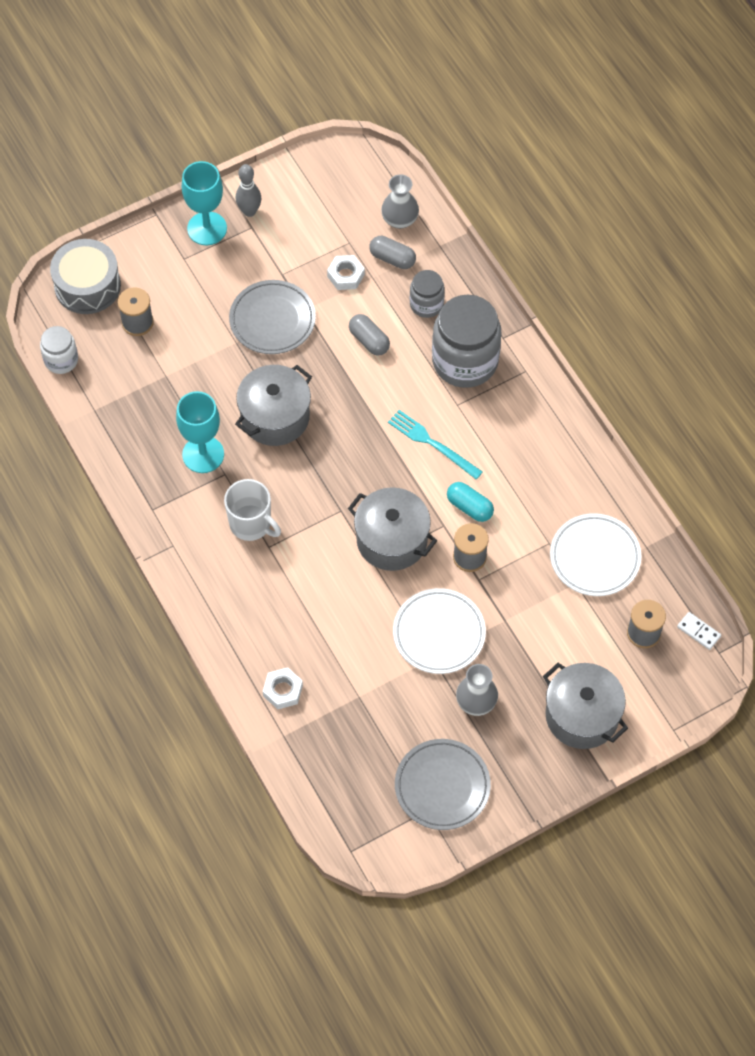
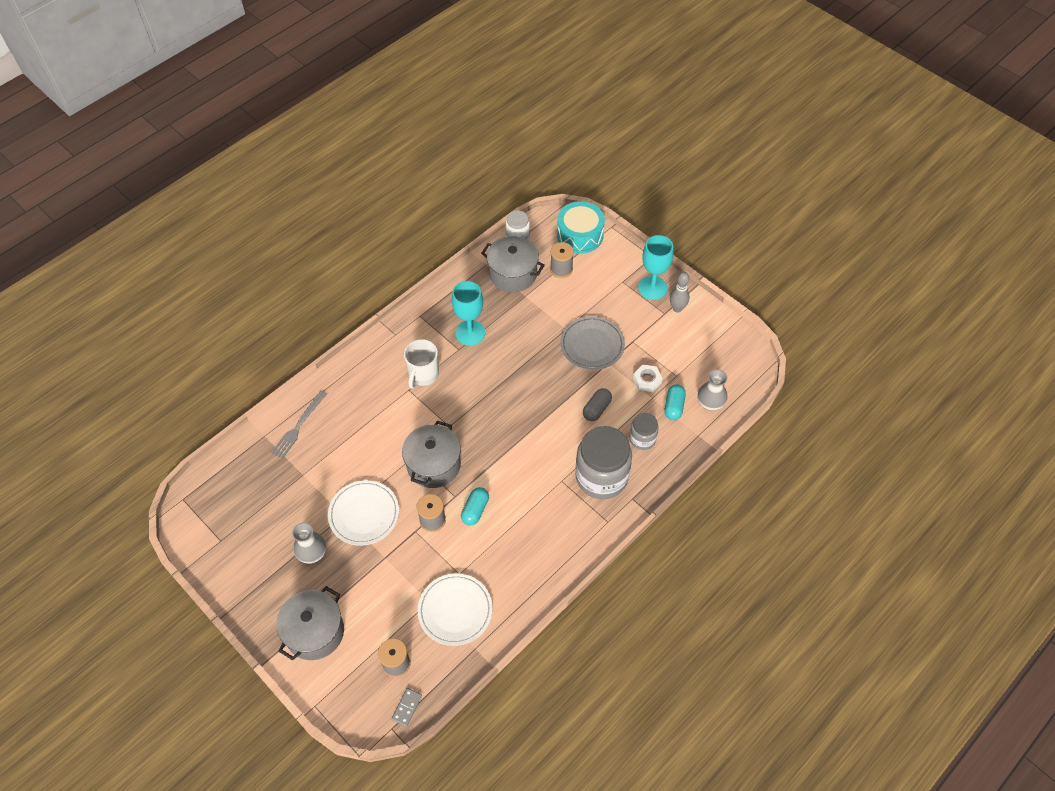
camera: 75 degrees right, 5 degrees down
(87, 286) = (580, 235): grey drum -> turquoise drum
(275, 417) = (513, 367): grey pot -> grey pot (513, 274)
(283, 690) = (298, 426): white nut -> grey fork
(392, 258) = (674, 406): grey capsule -> turquoise capsule
(432, 443) = (522, 471): turquoise fork -> none
(442, 786) = (240, 546): grey plate -> none
(698, 632) = (407, 707): white domino -> grey domino

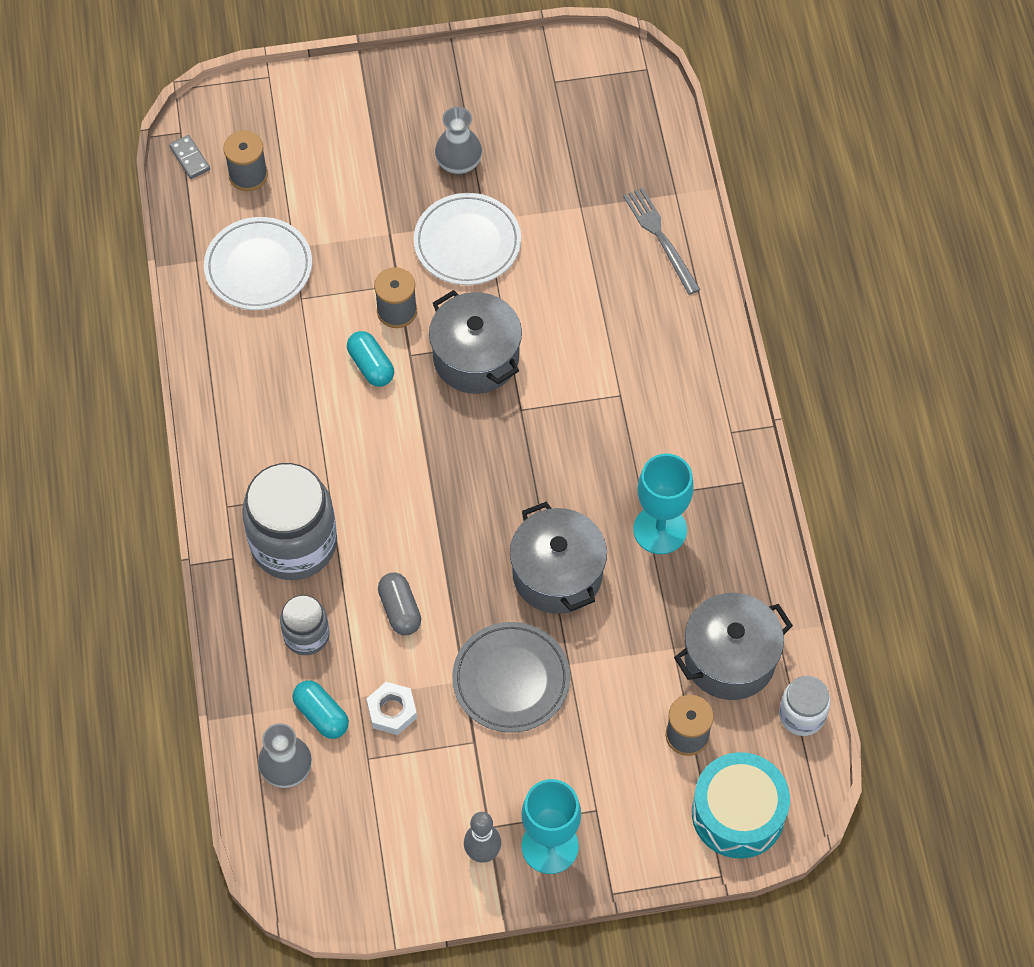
camera: 125 degrees right, 5 degrees up
(315, 632) = (355, 117): grey pot -> grey pot (557, 574)
(423, 375) = (631, 427): white mug -> none

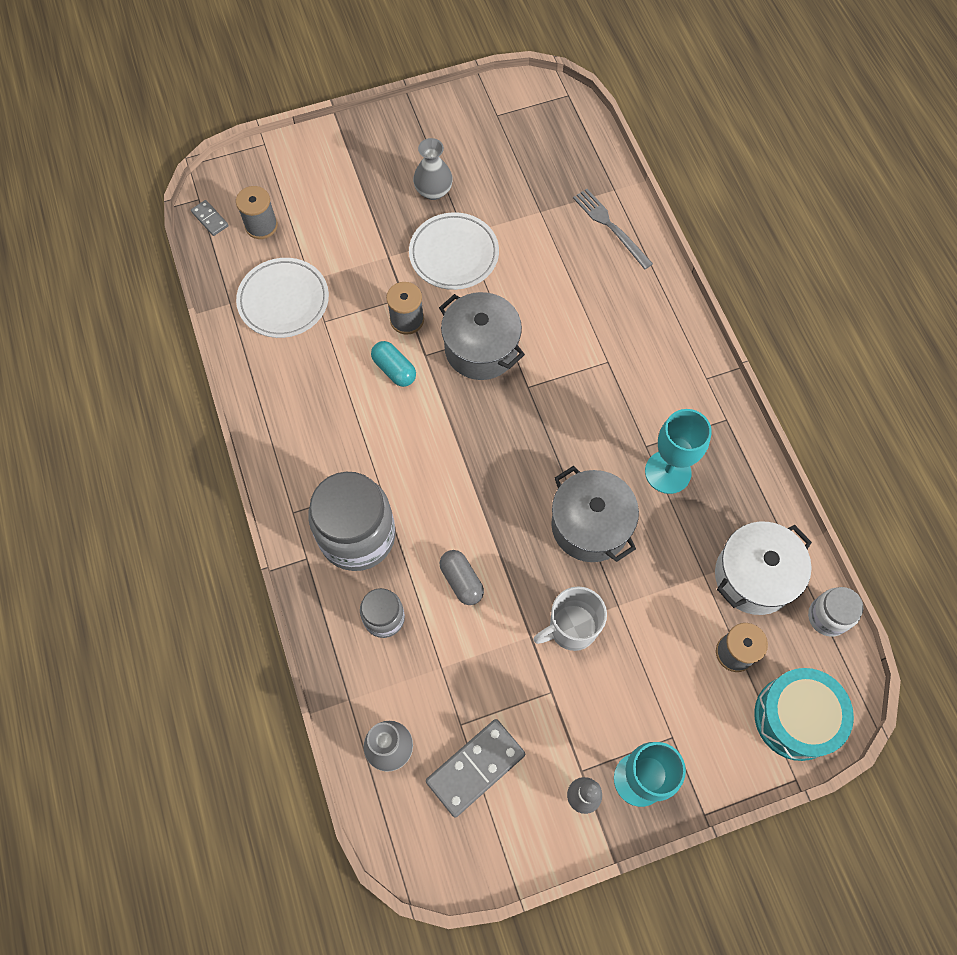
camera: 10 degrees left, 5 degrees up
(321, 715) = (411, 690): turquoise capsule -> none
(375, 805) = (475, 768): none -> grey domino
(392, 711) = (473, 676): white nut -> none
(511, 680) = (571, 628): grey plate -> white mug
(730, 658) = (754, 576): grey pot -> white pot

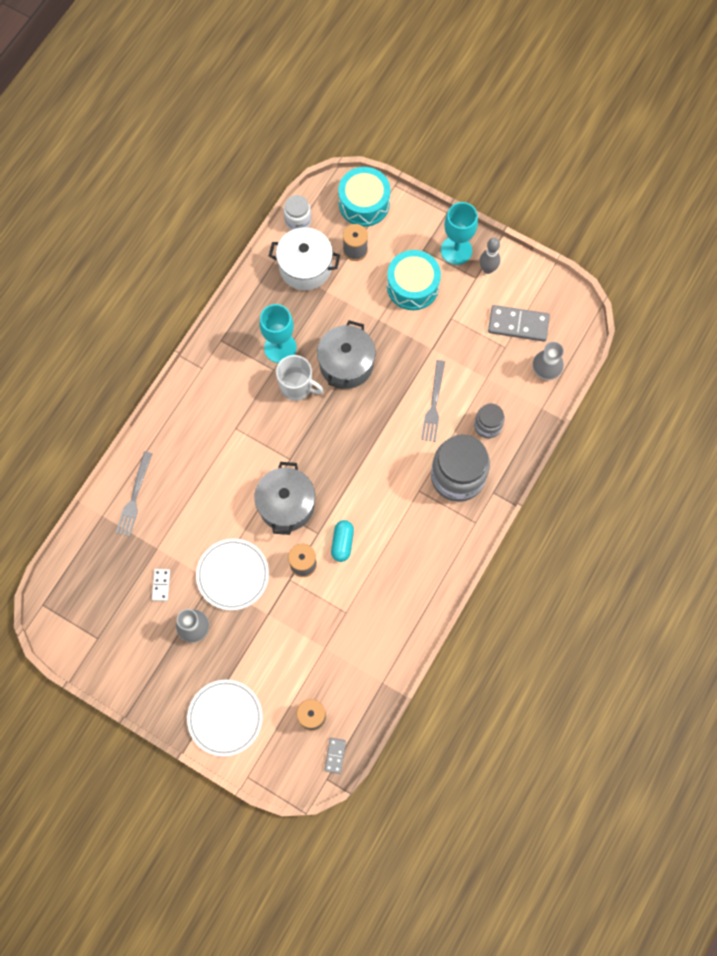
camera: 130 degrees left, 5 degrees up
(283, 300) = (353, 650): white plate -> white plate (225, 718)
(461, 581) = (434, 404): grey capsule -> grey fork
(500, 192) = (161, 585): none -> white domino
(571, 628) = (410, 332): white mug -> white mug (297, 387)
(631, 681) = (412, 286): none -> turquoise drum

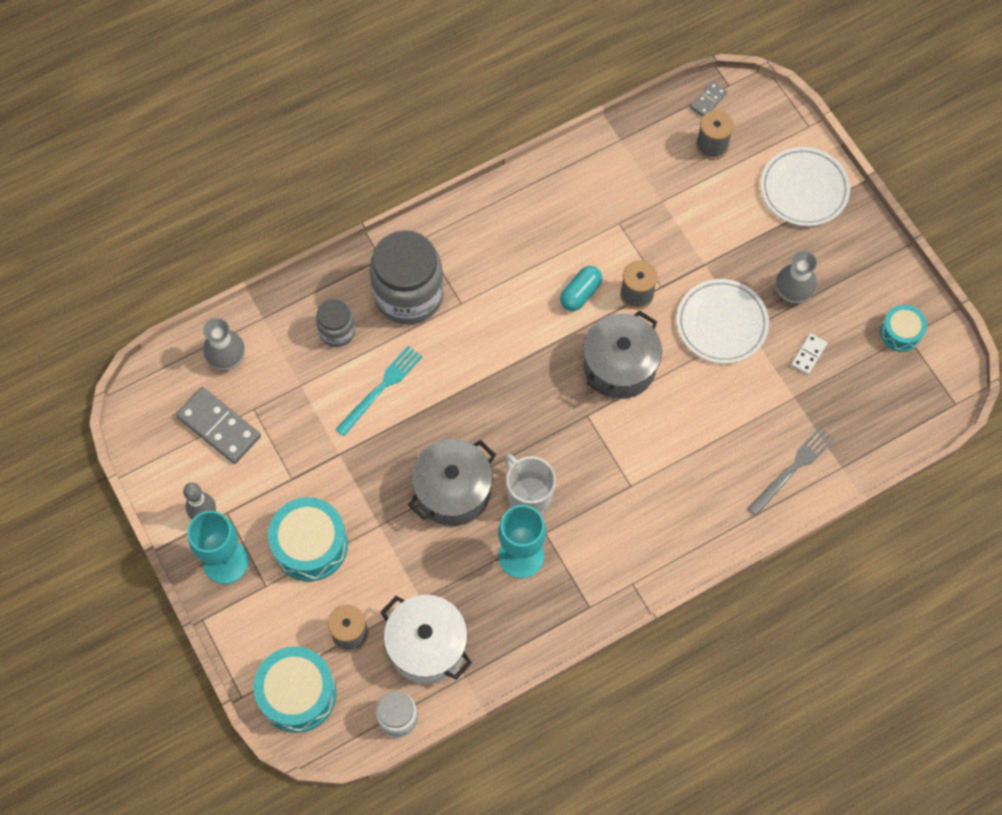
camera: 150 degrees left, 5 degrees down
(103, 638) = (901, 332): none -> turquoise drum
(434, 404) = (381, 388): grey fork -> turquoise fork

